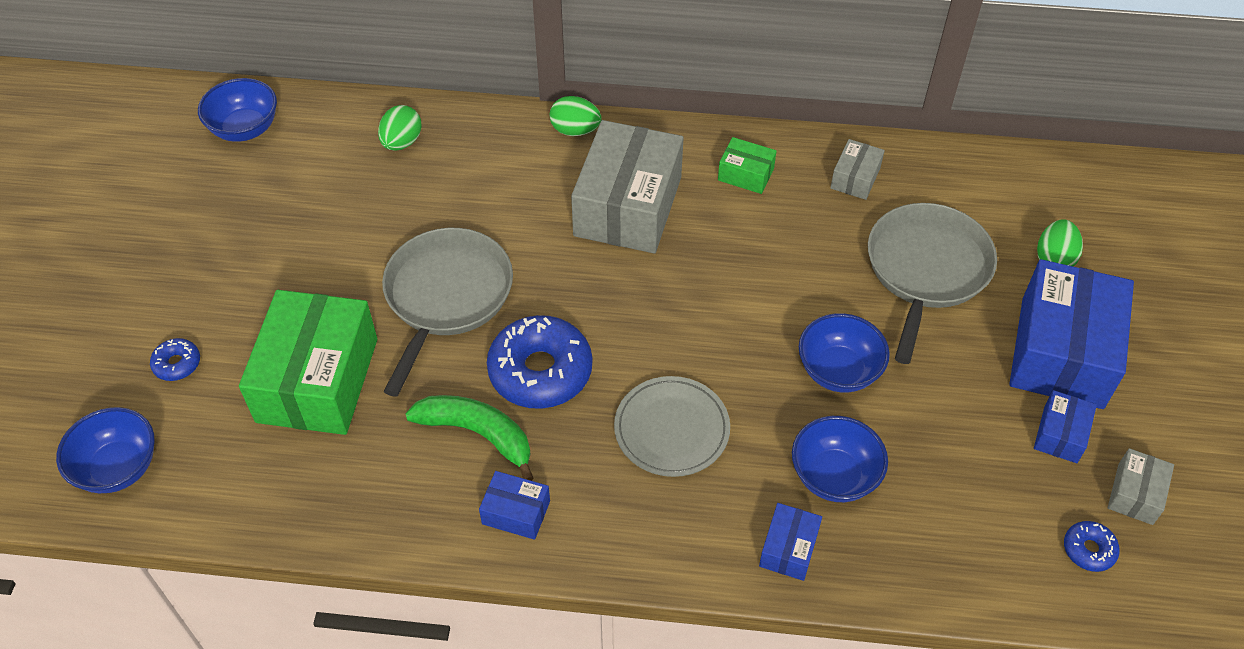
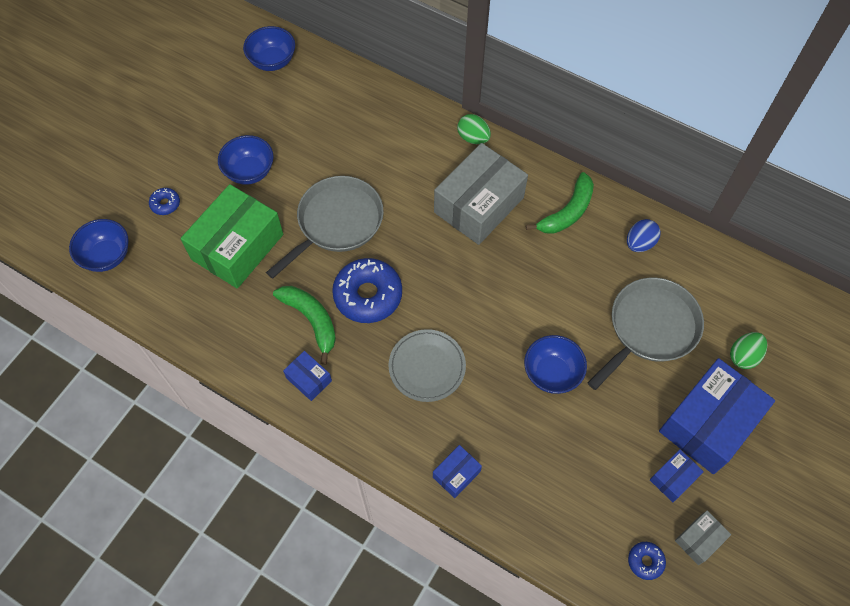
camera: 25 degrees right, 10 degrees up
(402, 142) = (361, 106): green egg -> none
(745, 174) = (567, 212): green box -> green banana
(834, 476) = (510, 441): blue bowl -> blue bowl (249, 171)
(855, 178) = (639, 243): grey box -> blue egg

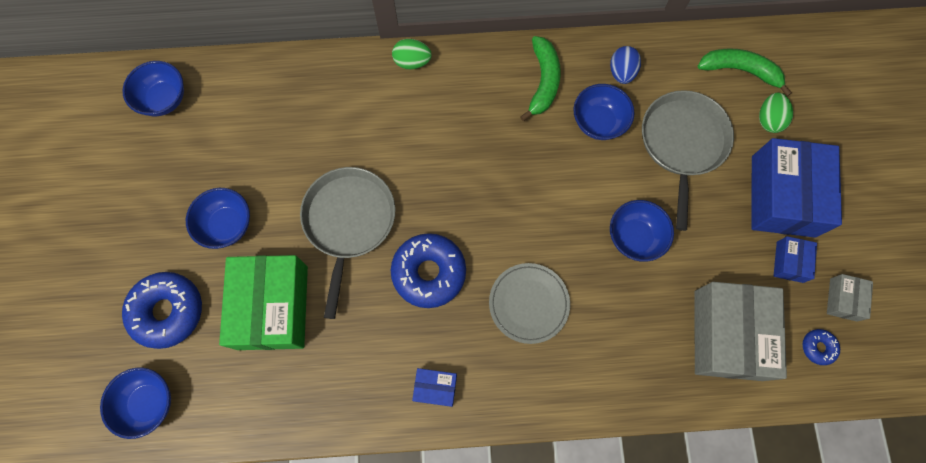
camera: 35 degrees left, 10 degrees up
(165, 204) = (168, 311): blue donut -> blue donut, size x2.15
(311, 320) = (396, 331): green banana -> green banana (740, 71)
(456, 474) = (623, 382): blue box -> none
(478, 205) = (463, 123): grey box -> grey box (727, 335)
(590, 269) = (598, 122): none -> blue bowl

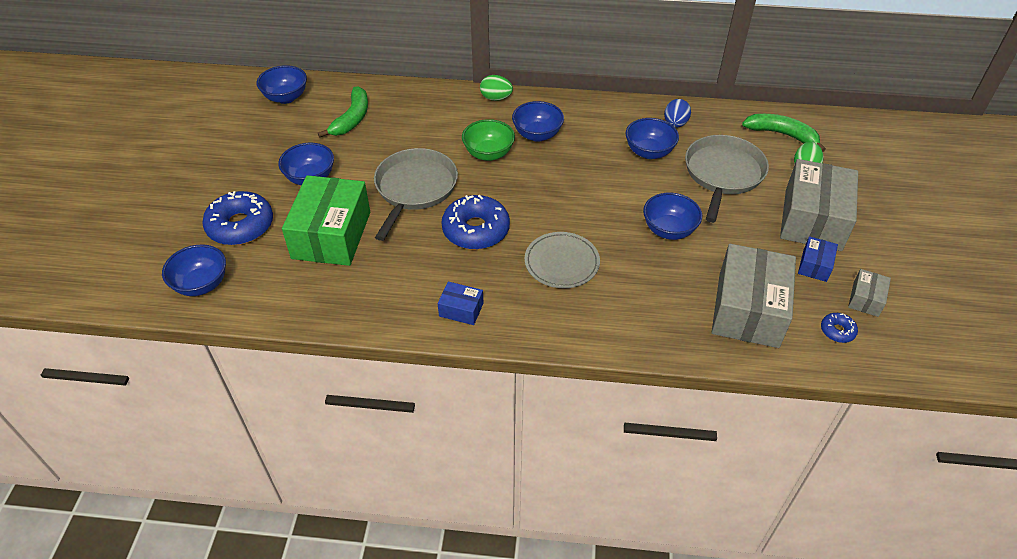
camera: 10 degrees right, 25 degrees down
(421, 154) = (488, 154): none -> green bowl
(470, 114) = (537, 135): none -> blue bowl
(543, 81) = (605, 122): green banana -> green banana (352, 118)
(783, 196) = (813, 219): blue box -> grey box

